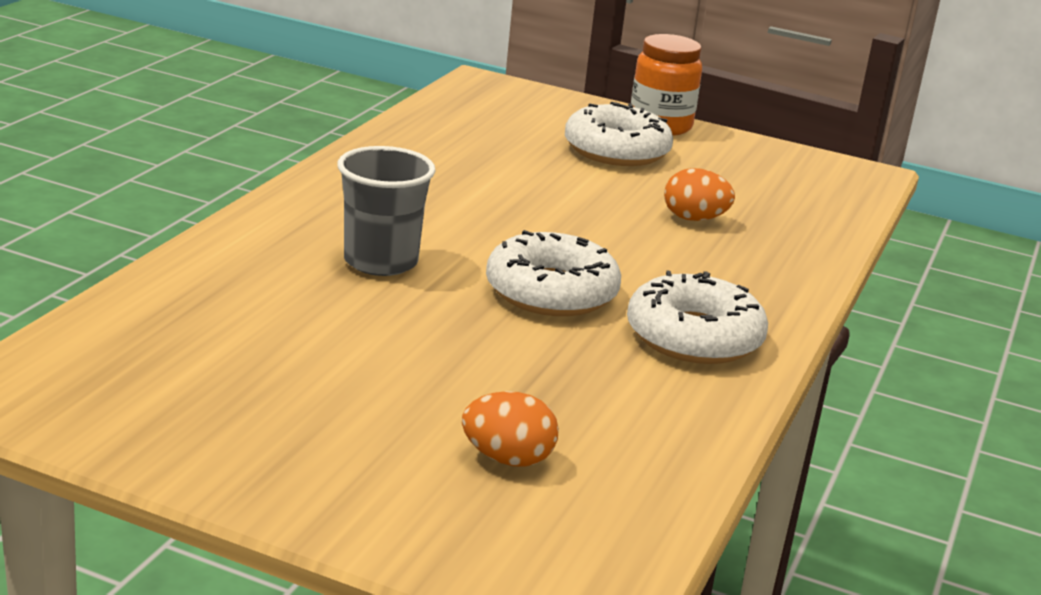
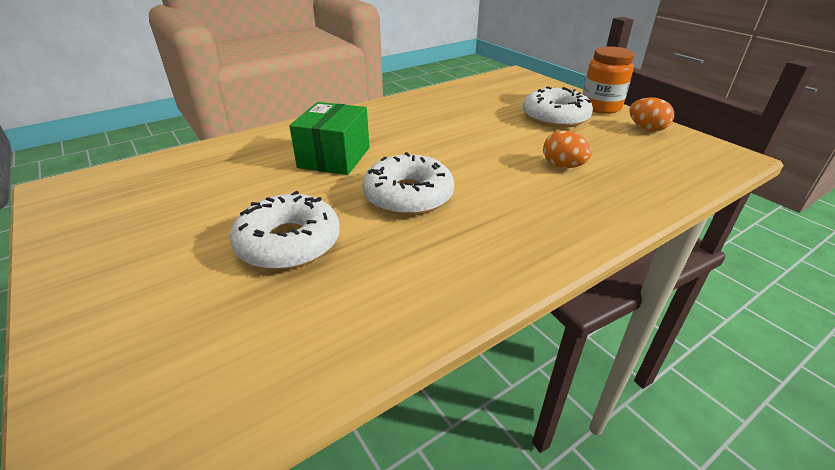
camera: 35 degrees right, 10 degrees up
(380, 262) = (334, 157): grey cup -> green box
(507, 459) = (222, 313): orange egg -> orange egg (646, 129)
(694, 337) = (469, 251): white donut -> white donut (289, 243)

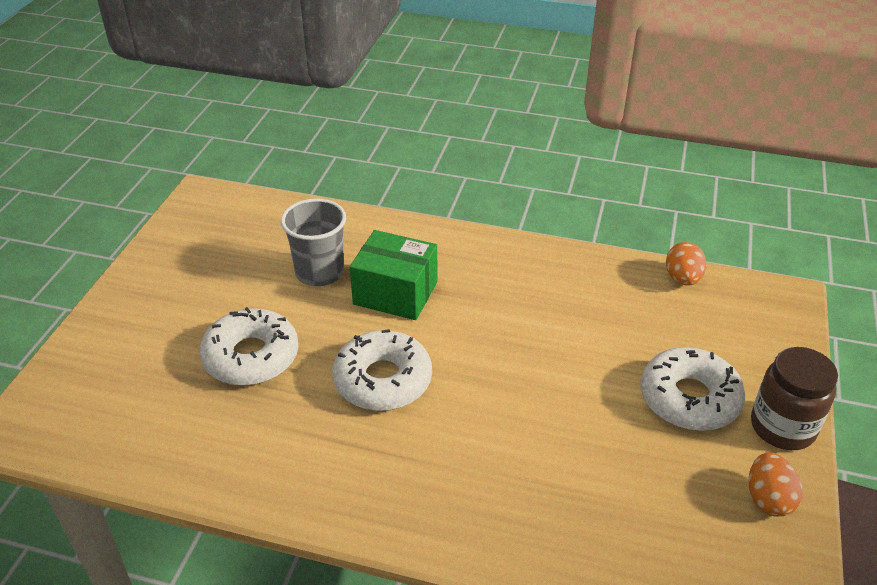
camera: 50 degrees right, 5 degrees up
(258, 175) = (319, 272): none -> grey cup
(334, 157) = (395, 293): green box -> green box turned 45 degrees clockwise
(563, 166) = (564, 461): orange egg -> orange egg (682, 279)
(600, 107) = (782, 427): orange jar -> brown jar

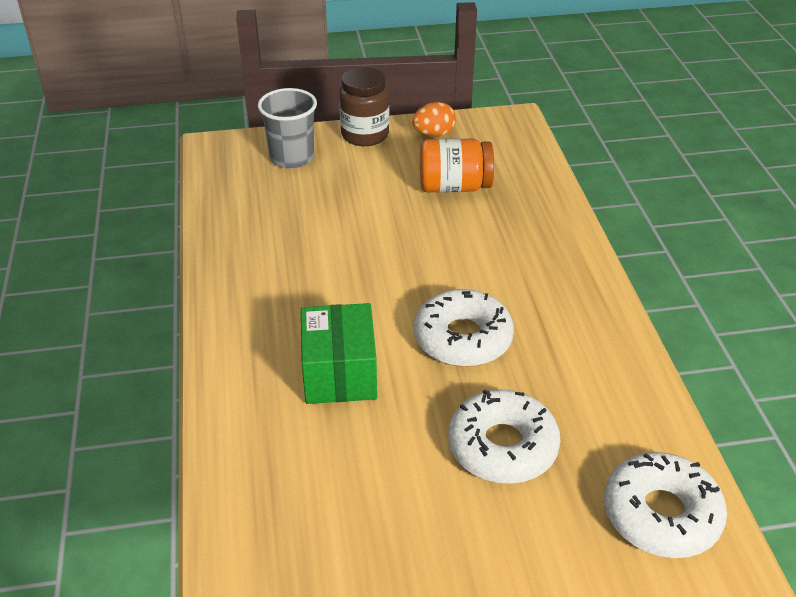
camera: 115 degrees left, 0 degrees up
(319, 272) = (340, 450): grey cup -> grey cup (292, 158)
(634, 472) = (454, 187): none -> orange jar
(682, 279) = (216, 198): orange egg -> none
(689, 399) = (364, 175): white donut -> white donut (661, 514)

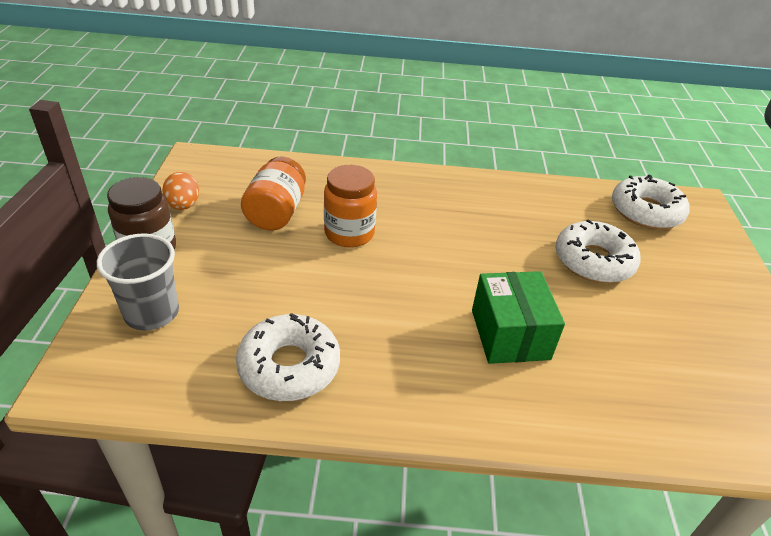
camera: 80 degrees left, 0 degrees up
(339, 373) = (510, 334): green box -> green box turned 75 degrees clockwise
(447, 238) = (349, 233): none -> orange jar
(463, 338) = (478, 253): white donut -> white donut (289, 366)

